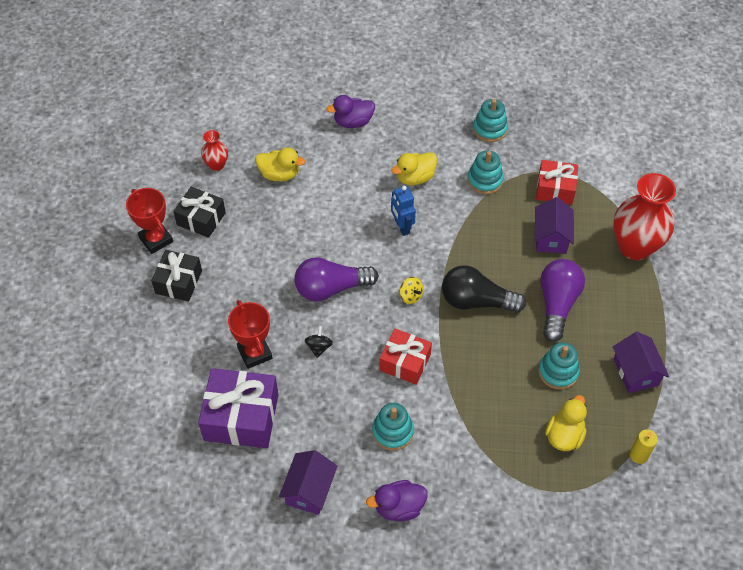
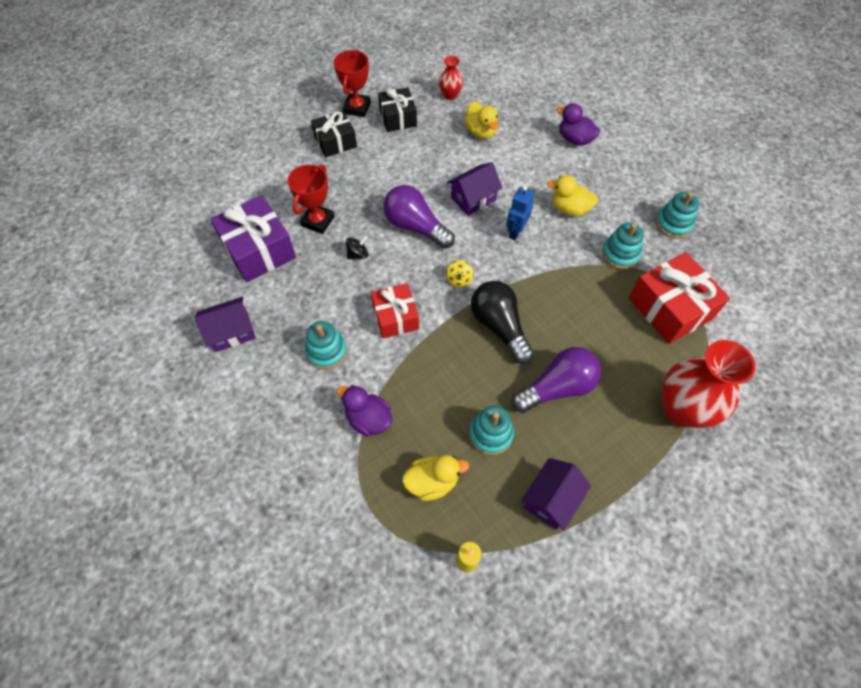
camera: 50 degrees right, 5 degrees up
(399, 507) = (263, 401): purple duck -> purple duck (368, 419)
(551, 237) = (619, 338): purple house -> purple house (473, 199)
(555, 189) = (670, 308): red gift -> red gift, size x1.56

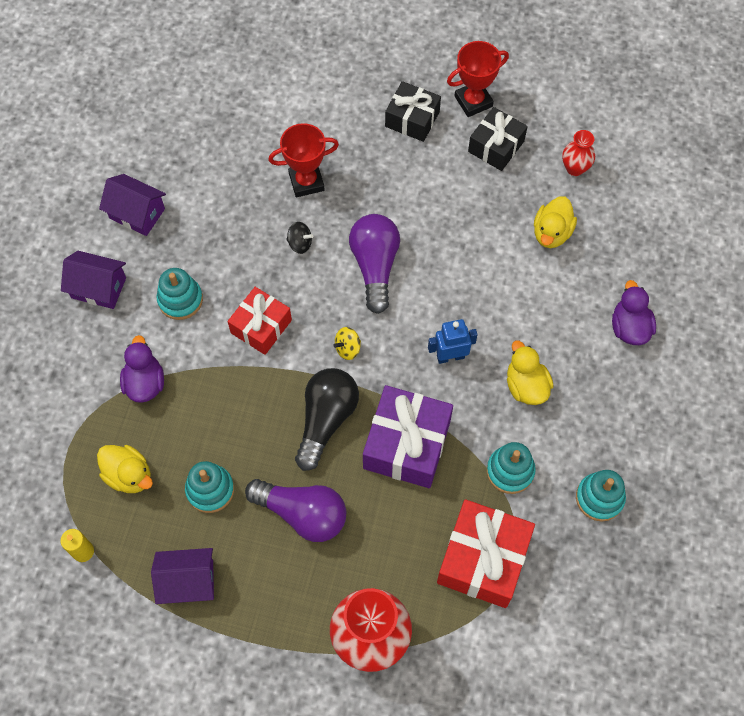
camera: 50 degrees right, 5 degrees up
(259, 250) = (233, 162): purple gift -> purple gift (407, 444)
(473, 199) = (456, 290): purple house -> purple house (98, 288)

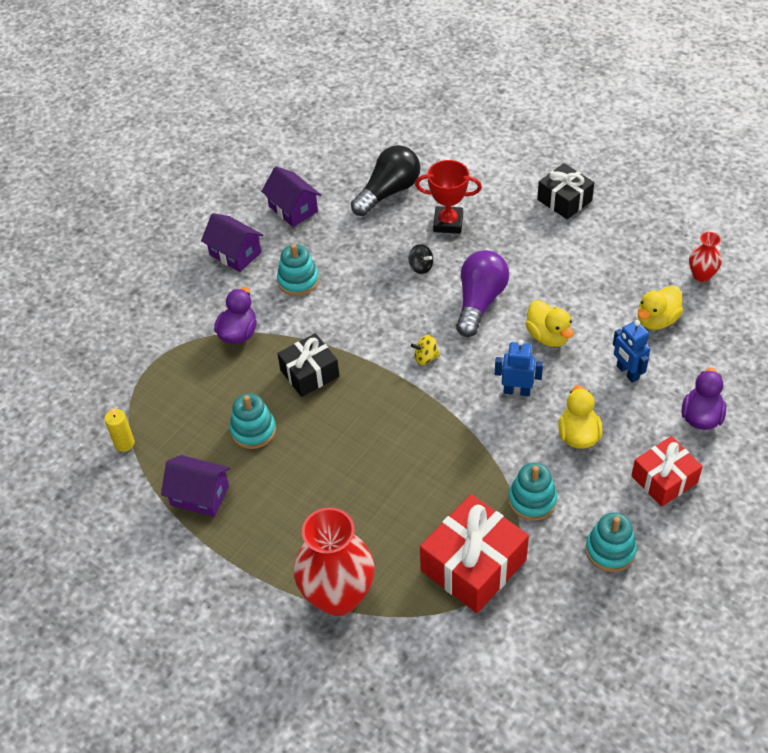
camera: 25 degrees right, 15 degrees down
(129, 475) = (191, 398): yellow duck -> yellow duck (548, 336)
(261, 326) = (357, 320): red gift -> red gift (664, 479)
(302, 514) = (324, 474): purple light bulb -> none
(326, 420) = (380, 407): black light bulb -> black light bulb (388, 192)
(407, 444) = (444, 449): purple gift -> none
(473, 101) = (627, 200): red trophy -> none
(496, 146) = (633, 239): black gift -> black gift (309, 373)
(545, 301) = (627, 372): none -> blue robot

